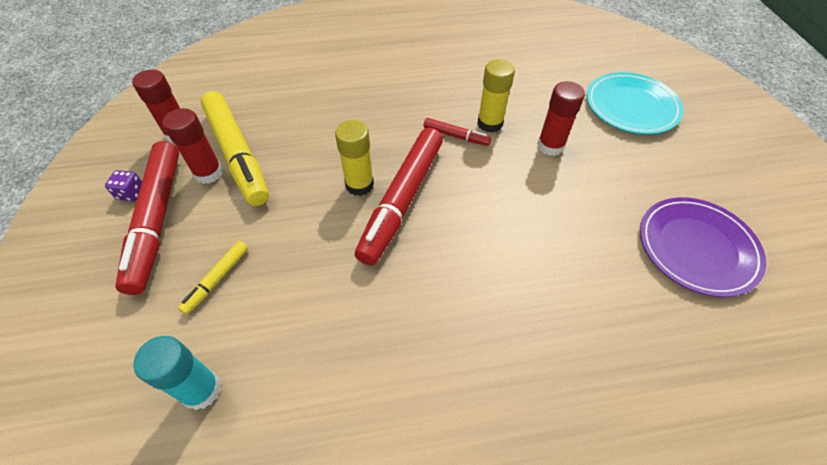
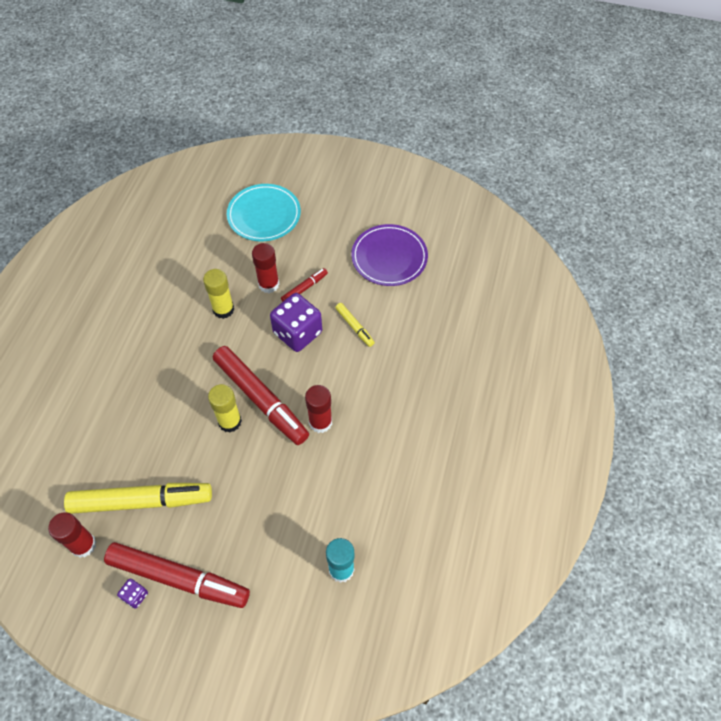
camera: 65 degrees left, 5 degrees up
(208, 173) = (149, 529): red glue stick -> red glue stick (320, 422)
(217, 279) = (261, 543): yellow marker -> yellow marker (354, 327)
(456, 136) = (221, 337): red marker -> red marker (304, 288)
(509, 198) = (297, 333): none -> purple dice

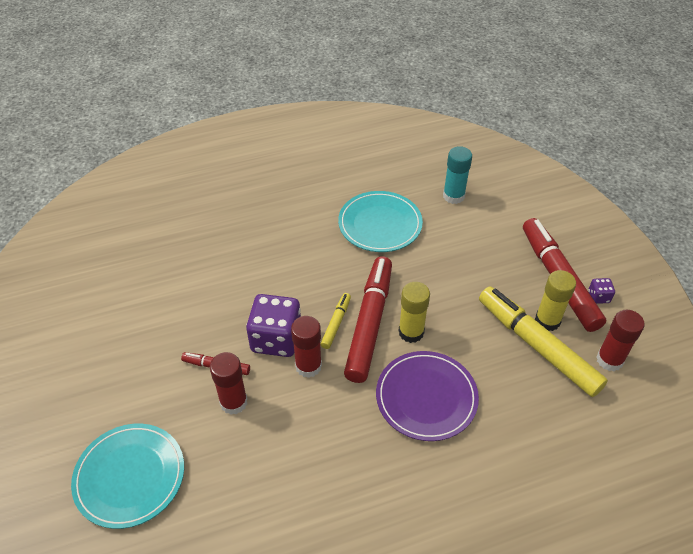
camera: 125 degrees left, 10 degrees down
(223, 309) = (297, 423): yellow glue stick -> yellow glue stick (547, 321)
(320, 422) = (354, 269): red glue stick -> red glue stick (308, 366)
(354, 327) = (235, 299): yellow marker -> yellow marker (336, 323)
(354, 476) = (380, 224): none -> turquoise plate
(389, 257) = (127, 318): purple plate -> purple plate (426, 397)

